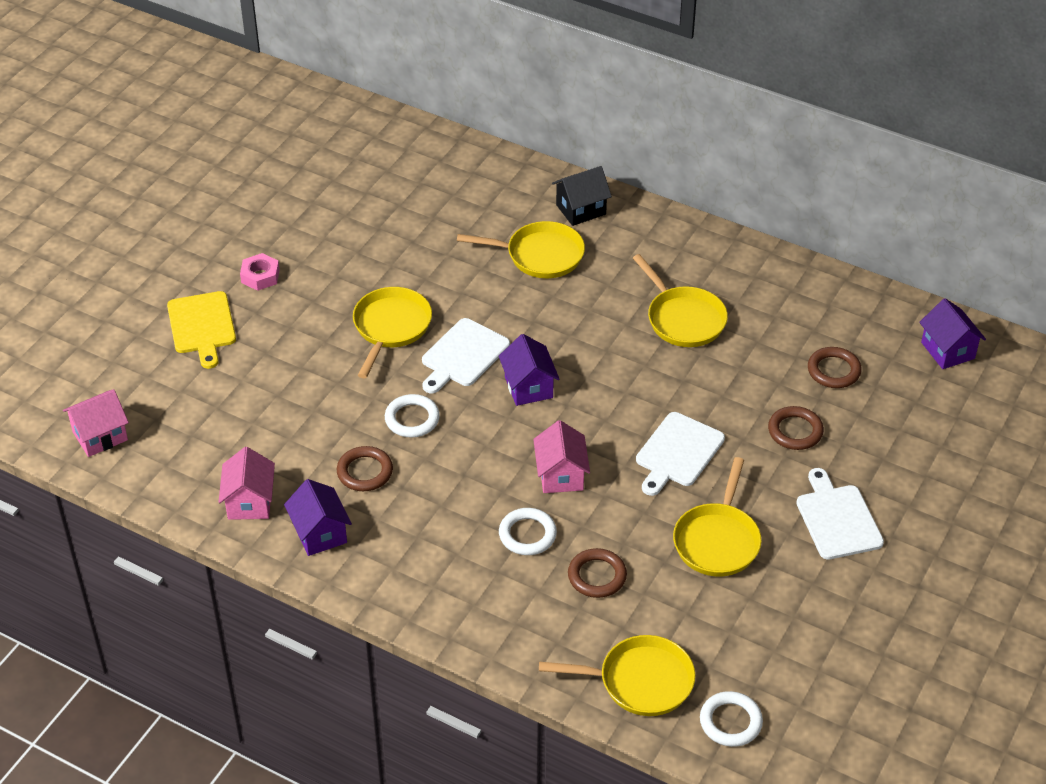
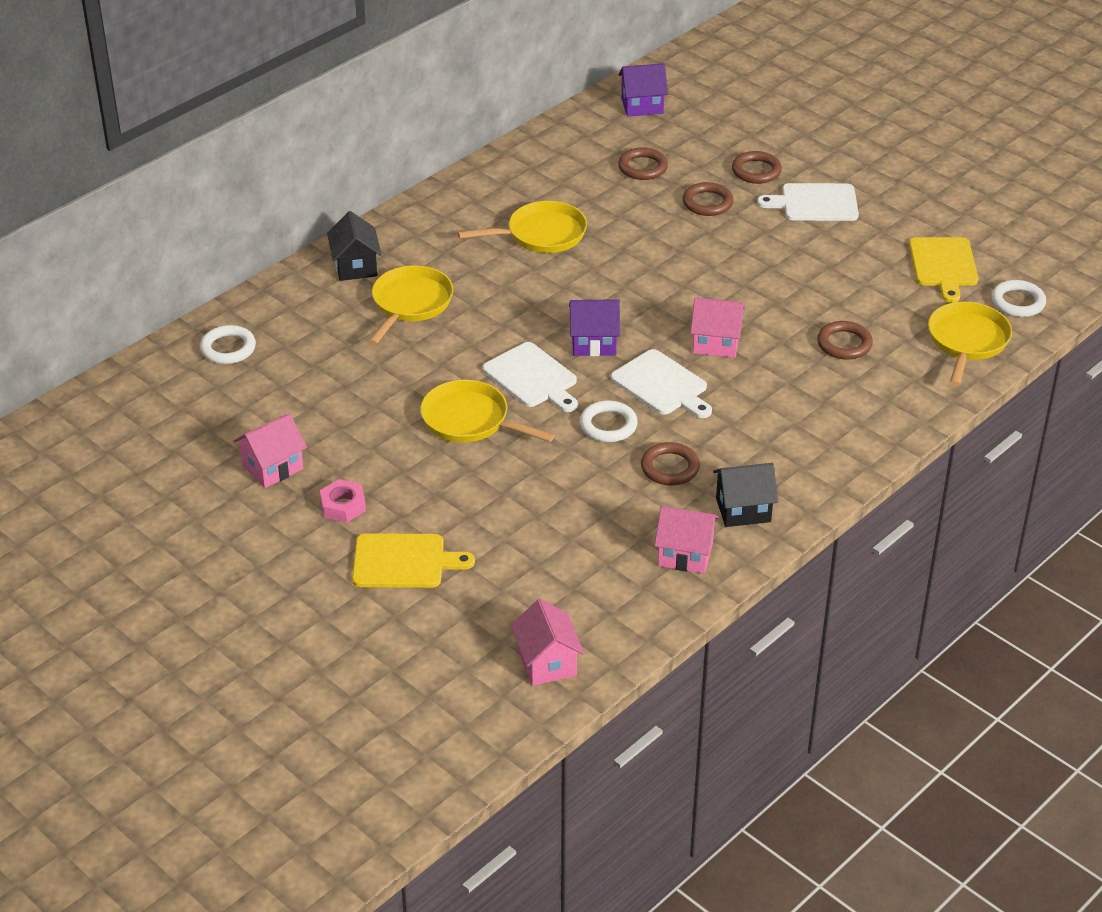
camera: 75 degrees left, 5 degrees down
(296, 225) = (272, 467): none -> pink house
(320, 533) = (743, 510): purple house -> black house
(527, 534) = (783, 376): white ring -> white ring (228, 348)
(677, 452) = (710, 271): white cutting board -> white cutting board (662, 385)
(717, 540) = (821, 269): yellow pan -> none
(771, 646) = (943, 265): none -> yellow cutting board
(873, 461) = (756, 171): none -> brown ring

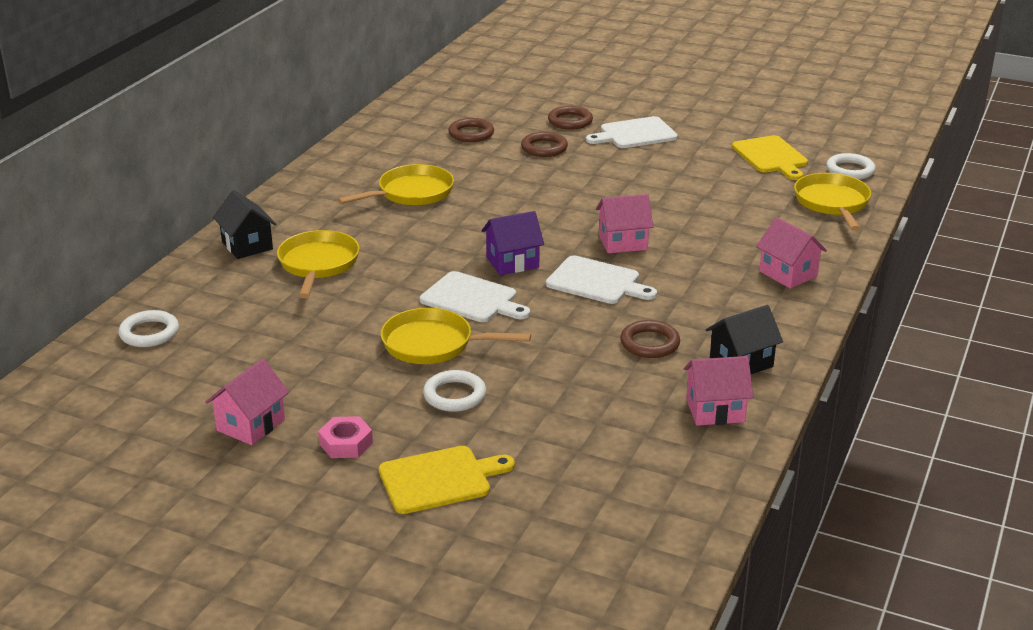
camera: 20 degrees left, 10 degrees down
(547, 663) = (647, 537): pink house -> pink house (788, 274)
(608, 425) = (569, 322): white ring -> white ring (454, 395)
(642, 106) = (443, 94): purple house -> none
(844, 344) = (733, 223): brown ring -> none

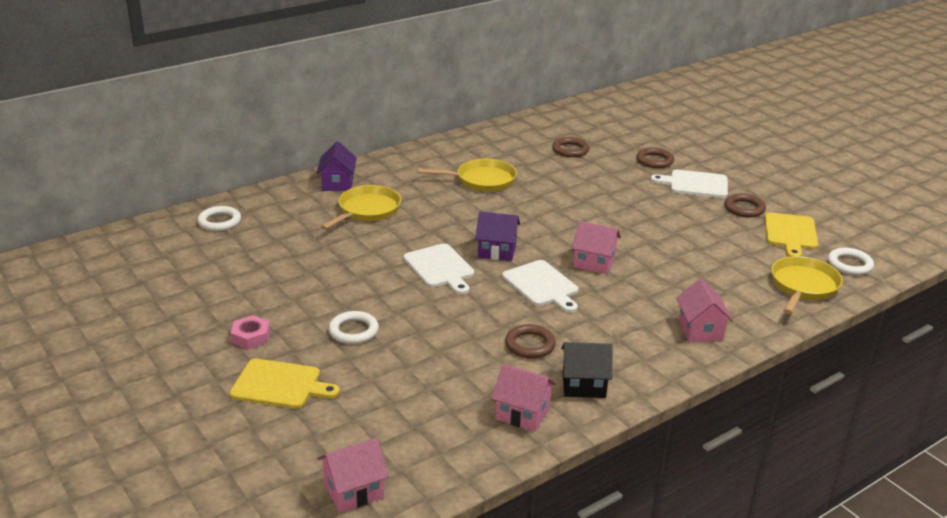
camera: 30 degrees right, 0 degrees up
(247, 245) = (337, 184): black house -> purple house
(250, 425) = (210, 302): pink house -> pink house (353, 491)
(434, 344) = (379, 290): yellow pan -> none
(544, 148) = (612, 175): brown ring -> brown ring (744, 208)

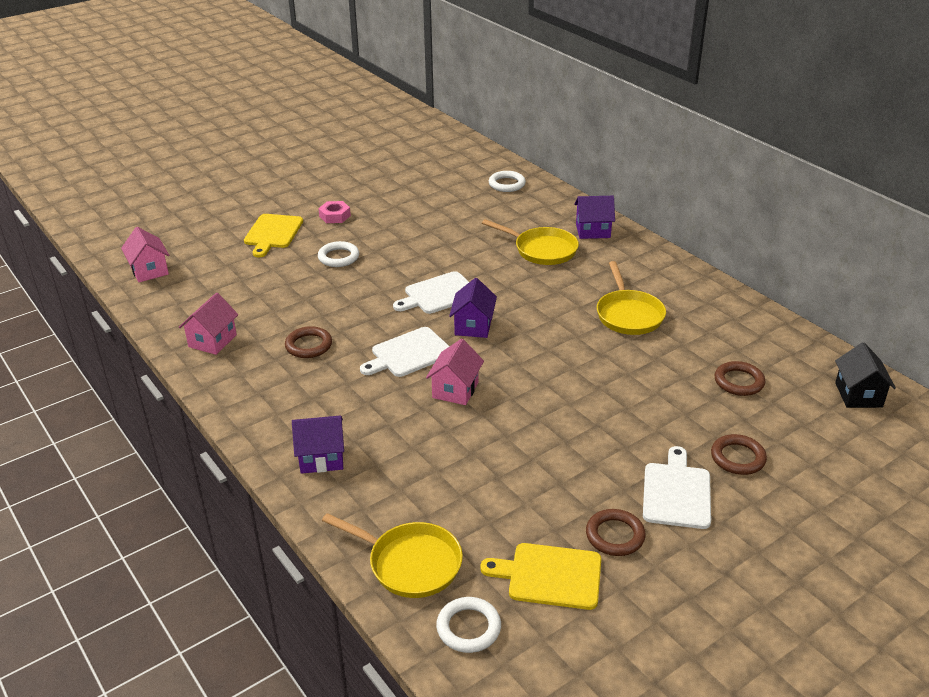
camera: 90 degrees right, 5 degrees up
(584, 385) = (243, 375): black house -> black house (858, 395)
(700, 330) = (321, 458): pink house -> purple house

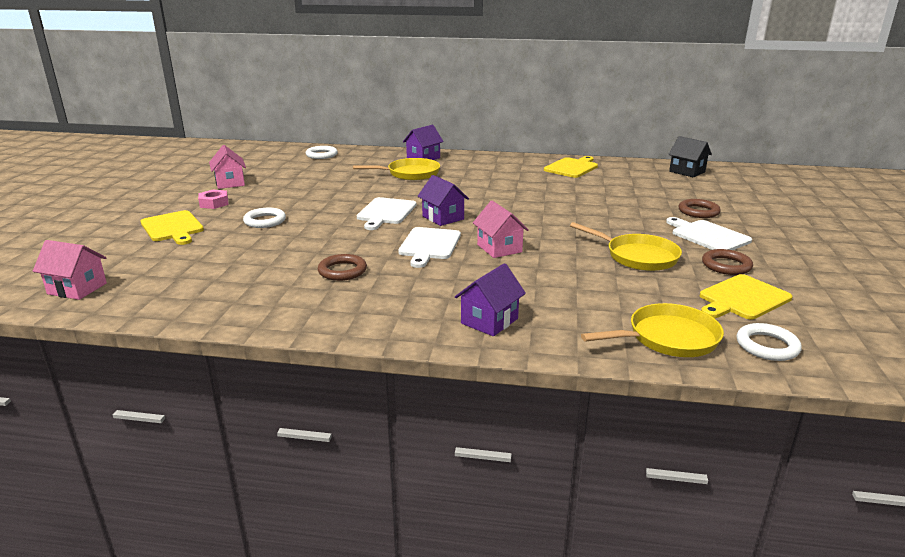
camera: 45 degrees left, 10 degrees down
(212, 341) = (245, 302): pink house -> pink house (230, 183)
(628, 314) = (521, 182): yellow pan -> yellow pan (637, 256)
(726, 319) = (572, 167): none -> yellow cutting board
(739, 382) = (632, 186): brown ring -> none

